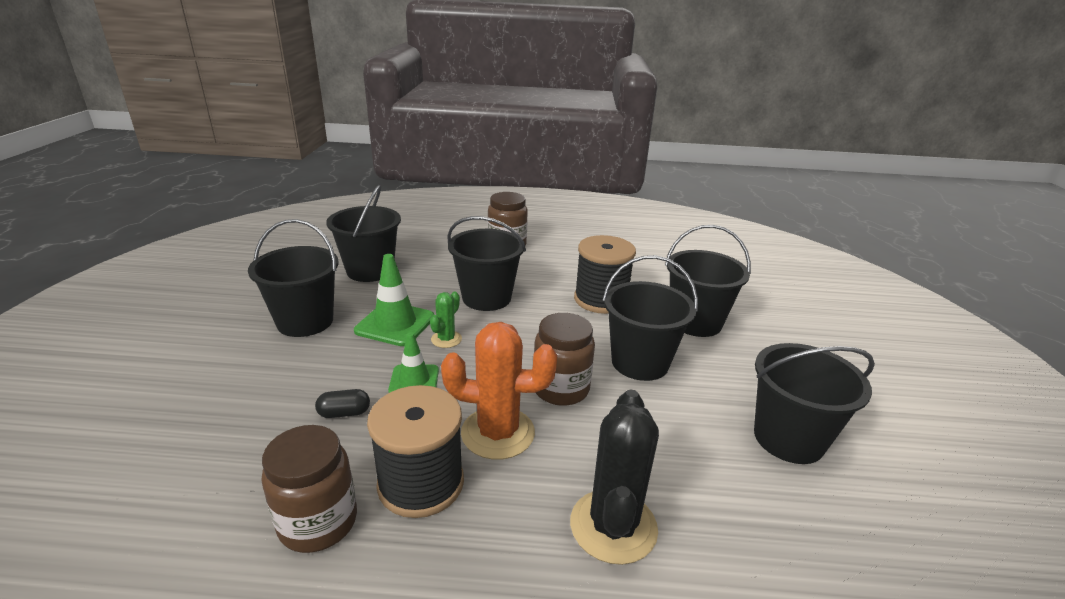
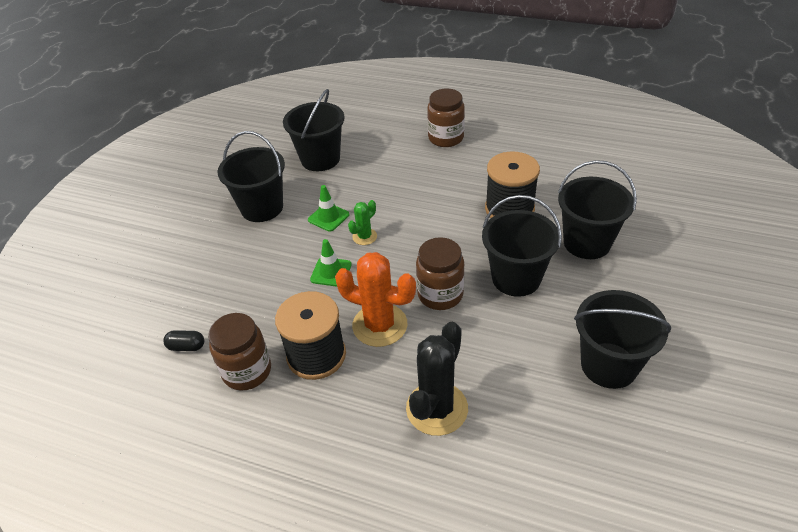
camera: 20 degrees right, 15 degrees up
(344, 413) = (276, 293): black capsule -> black capsule (186, 346)
(395, 324) = (328, 217): green traffic cone -> green traffic cone, size x0.64
(486, 298) = (409, 197): black bucket -> none

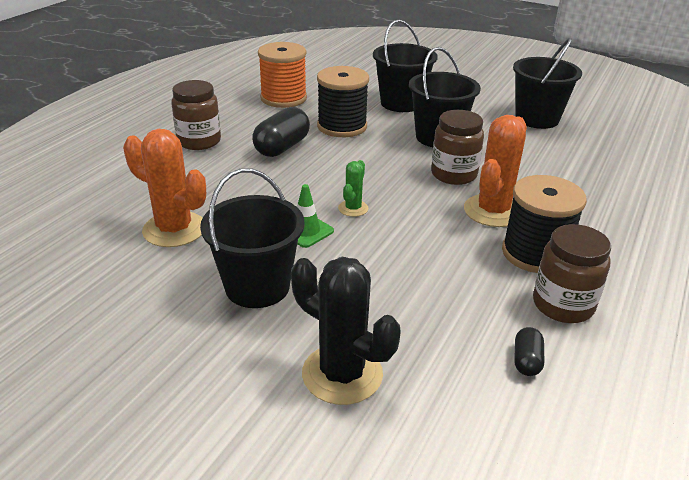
camera: 85 degrees left, 10 degrees down
(320, 159) = (174, 229): black bucket -> orange cactus
(331, 272) = (407, 235): green traffic cone -> none
(364, 237) = (353, 208): green cactus -> green cactus turned 60 degrees clockwise
(437, 408) = (592, 192): black cactus -> black cactus (342, 374)
(452, 181) = (282, 147): none -> black capsule
(552, 163) = (283, 98): none -> orange spool

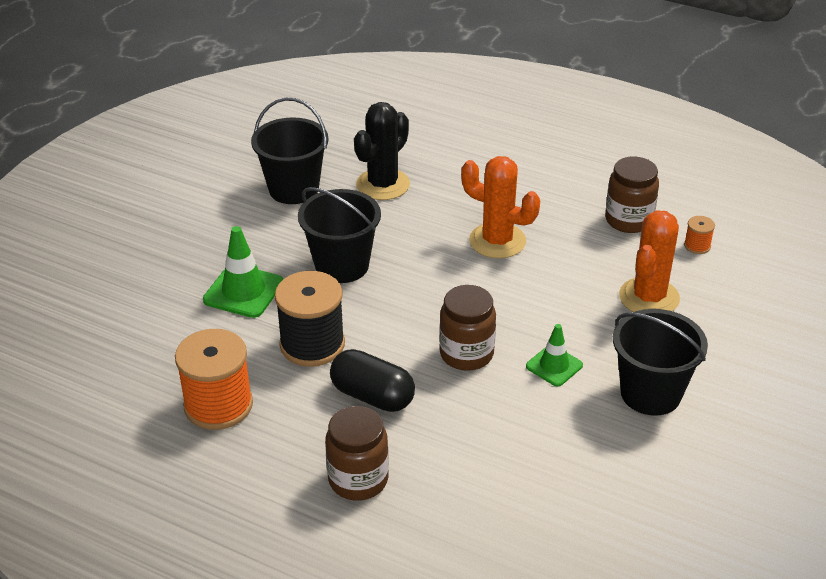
camera: 90 degrees left, 5 degrees up
(174, 229) = (570, 468): orange cactus -> orange cactus (649, 297)
(342, 374) = (741, 337): black cactus -> black cactus (383, 185)
(353, 208) = (506, 333): green cactus -> none
(401, 103) = (243, 291): black bucket -> green traffic cone
(453, 174) = (429, 260): brown jar -> brown jar (466, 354)
(526, 361) = (697, 246): black capsule -> orange spool
(535, 253) = (562, 224): black spool -> none

